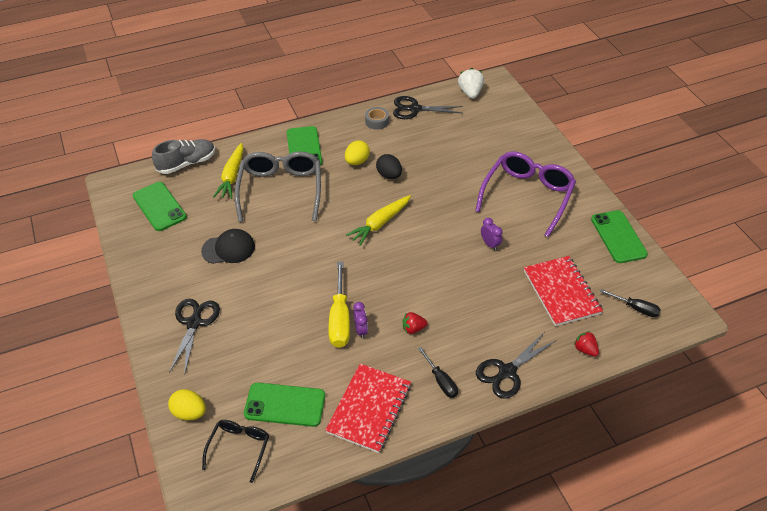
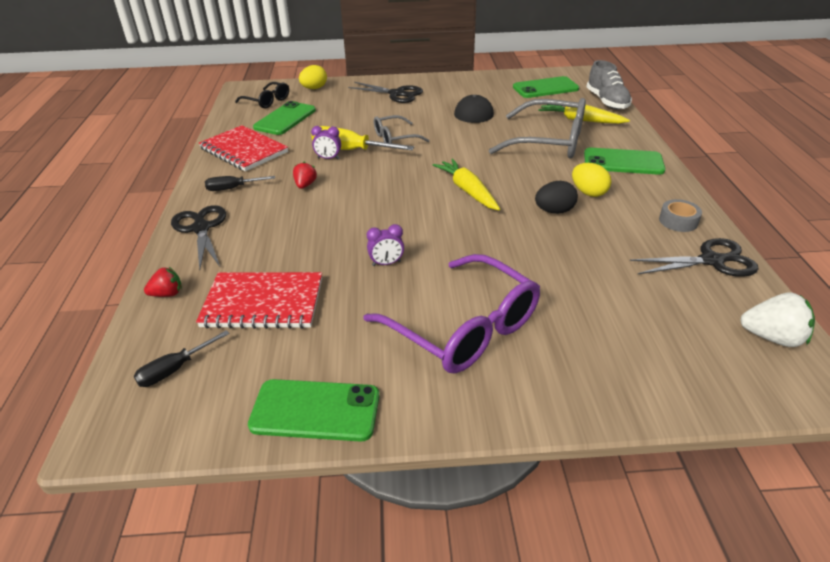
camera: 110 degrees right, 10 degrees down
(304, 293) = (395, 138): none -> grey glasses
(414, 109) = (712, 260): black scissors -> black scissors turned 60 degrees clockwise

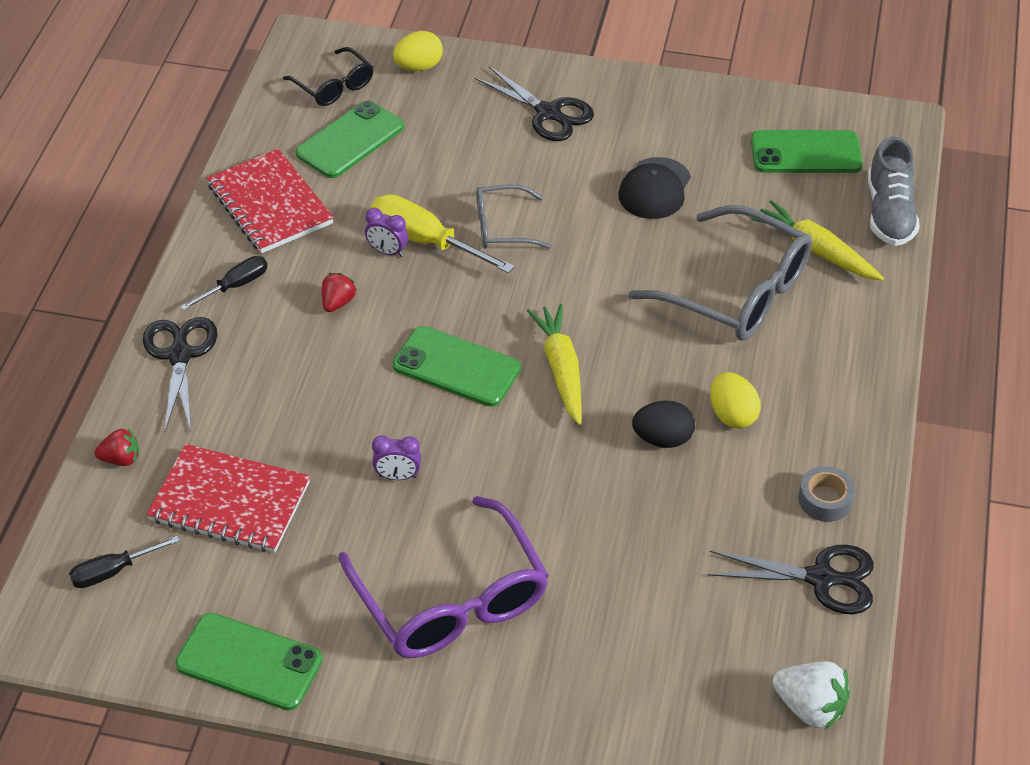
camera: 15 degrees right, 10 degrees up
(232, 188) = (236, 285): black screwdriver -> black screwdriver turned 135 degrees clockwise
(623, 162) = (823, 364): green phone -> green phone (456, 367)

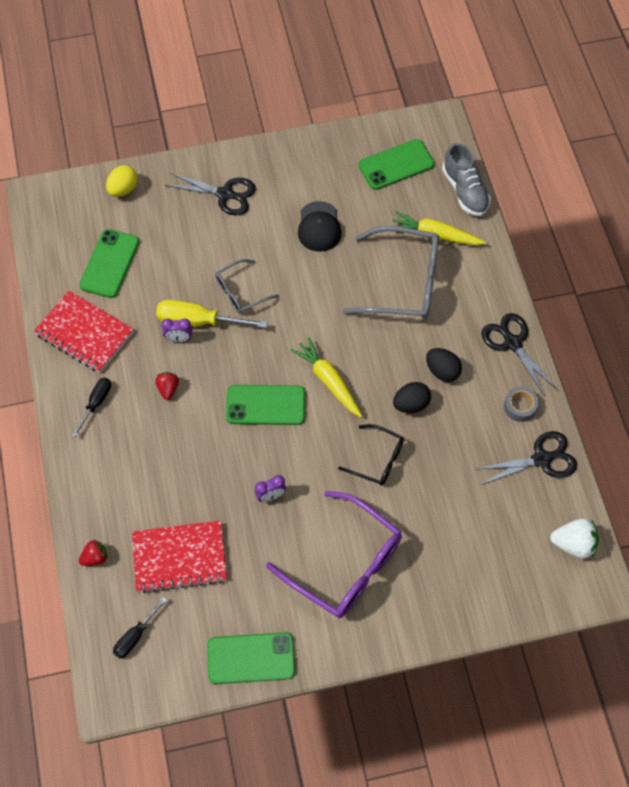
camera: 25 degrees left, 15 degrees up
(180, 354) = (89, 467): black scissors -> black scissors (511, 343)
(334, 86) = (76, 225): black glasses -> black glasses (377, 460)
(732, 415) = (442, 371): yellow egg -> black egg

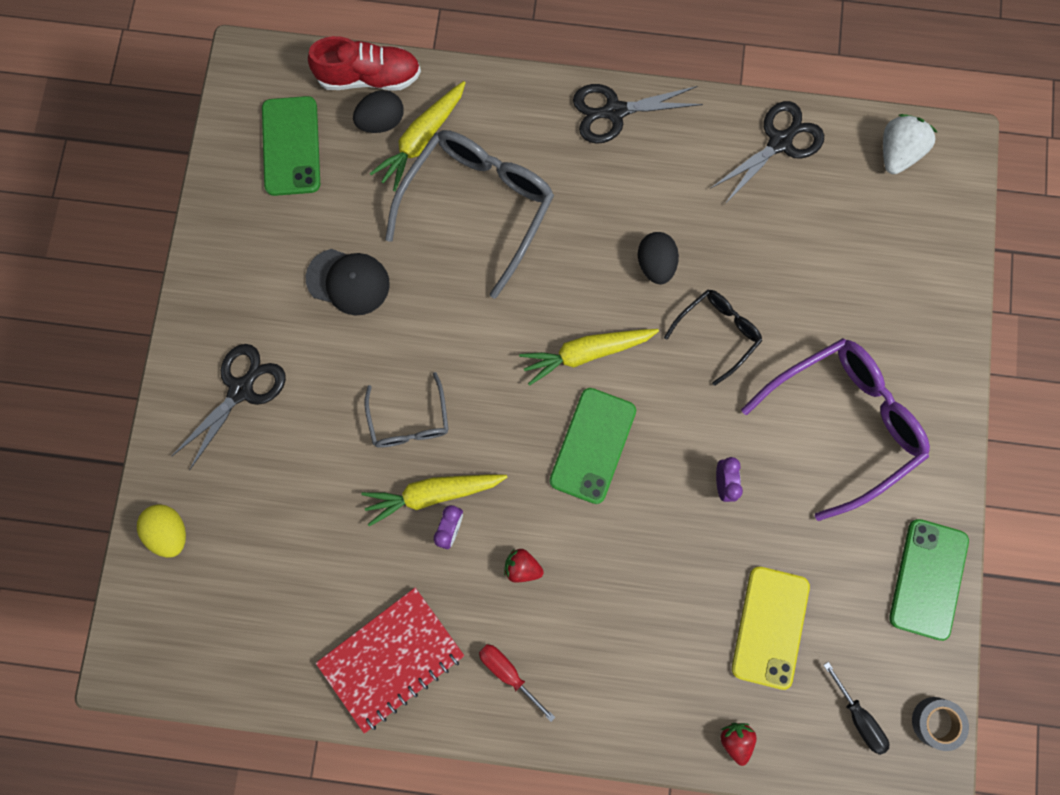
camera: 70 degrees left, 15 degrees up
(96, 402) = (508, 672): black screwdriver -> red screwdriver
(109, 264) = (290, 589): green phone -> none
(179, 557) = (770, 627): red notebook -> yellow phone
(198, 321) = (433, 494): yellow screwdriver -> yellow carrot
(442, 371) = (623, 209): black egg -> black egg (381, 121)
(465, 191) = (369, 77): grey shoe -> red shoe
(520, 406) = (703, 138): grey tape -> grey tape (936, 722)
(542, 459) = (780, 142): black scissors -> black scissors turned 45 degrees clockwise

